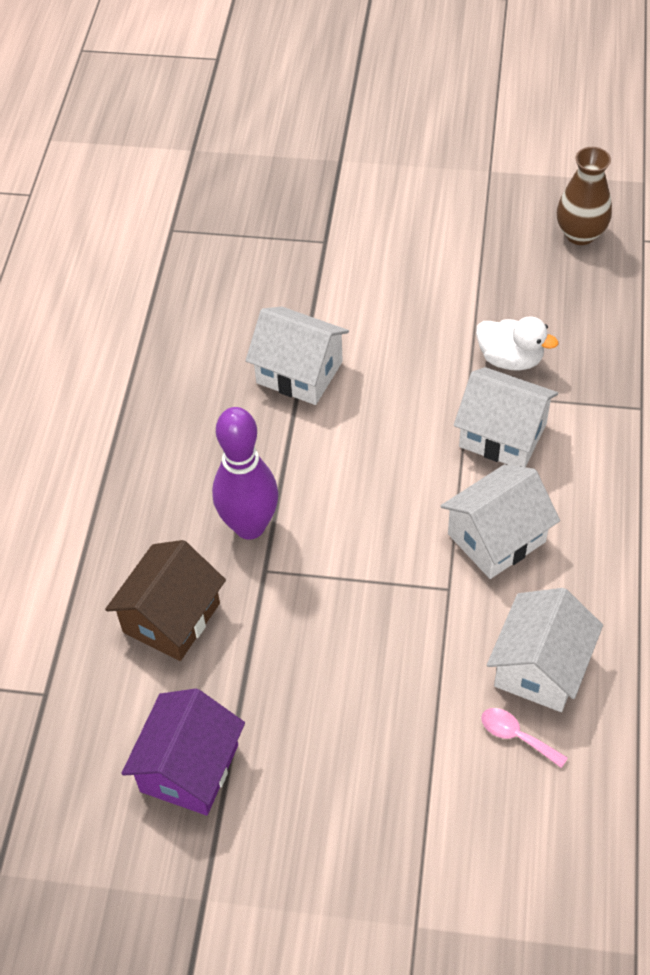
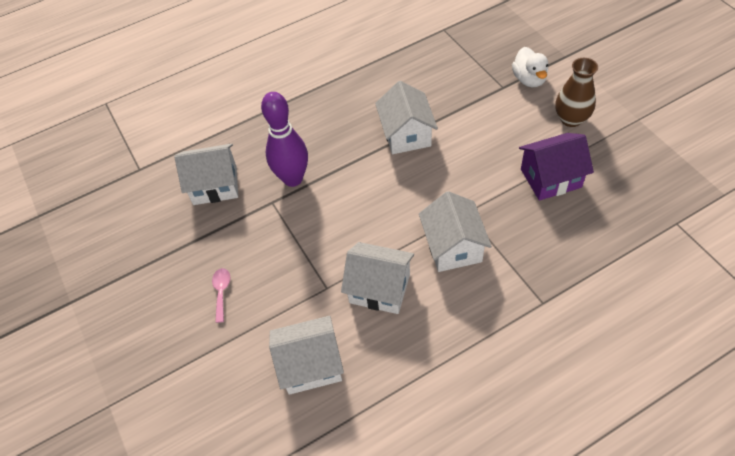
camera: 55 degrees right, 0 degrees up
(171, 618) = (215, 185): brown house -> white house
(189, 768) = (137, 248): purple house -> purple house (550, 178)
(510, 359) = (510, 216): white duck -> white duck (529, 79)
(516, 736) = (256, 381): pink spoon -> pink spoon (221, 292)
(580, 234) = (642, 190): brown vase -> brown vase (571, 119)

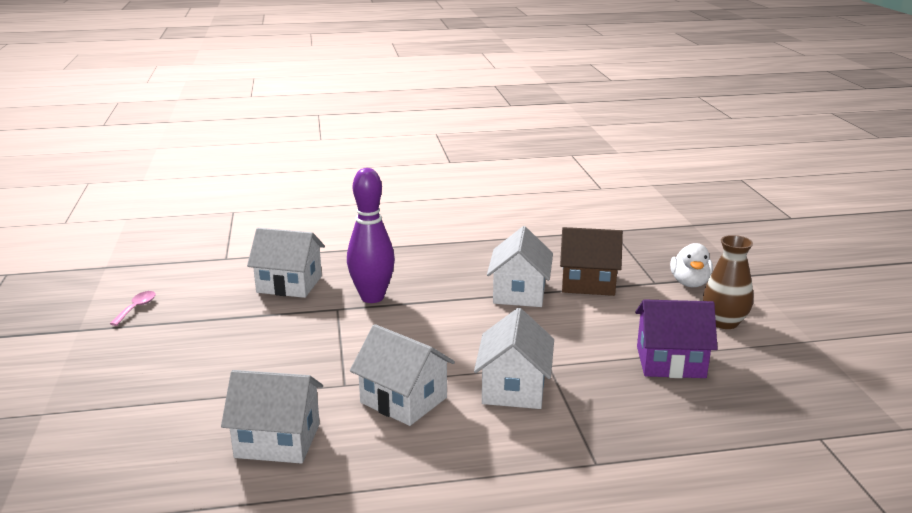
camera: 15 degrees right, 30 degrees down
(221, 292) = (231, 360): pink spoon -> pink spoon (136, 308)
(453, 104) = (588, 283): none -> brown house

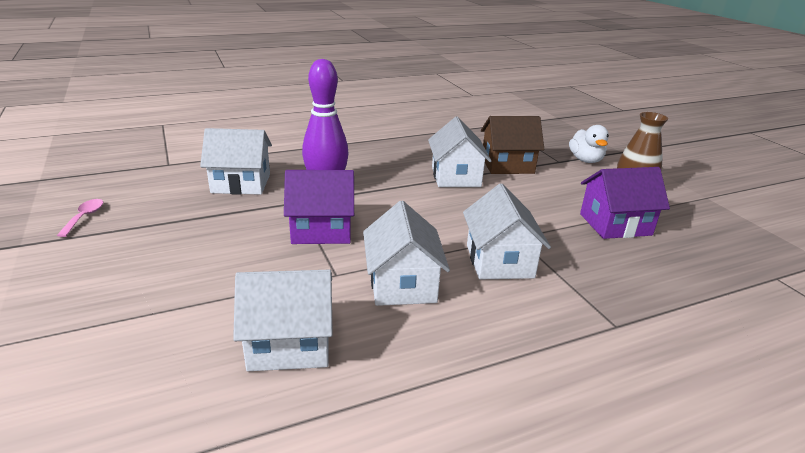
camera: 15 degrees left, 5 degrees up
(349, 340) = (322, 230): none -> purple house
(403, 400) = (402, 284): white house -> white house turned 60 degrees clockwise

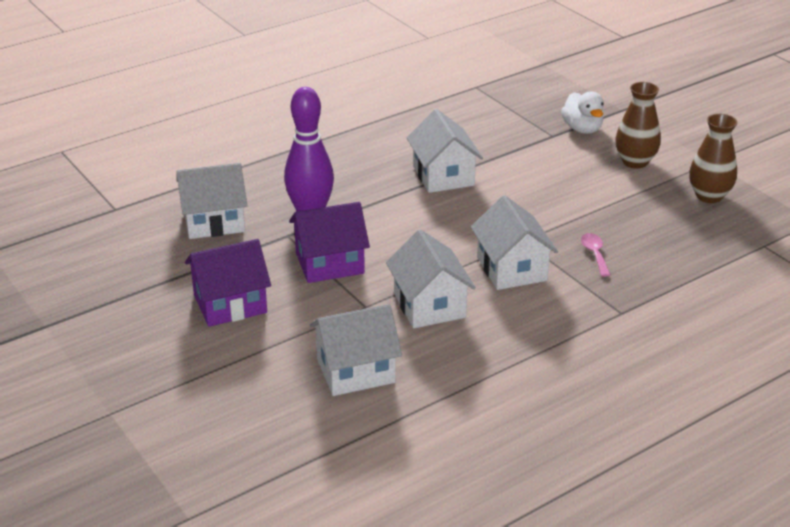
camera: 10 degrees left, 5 degrees up
(84, 217) = (81, 287): pink spoon -> pink spoon (594, 254)
(507, 165) = (496, 150): brown house -> none
(615, 224) = (617, 211): purple house -> purple house (230, 304)
(708, 224) = (709, 196): none -> brown vase

